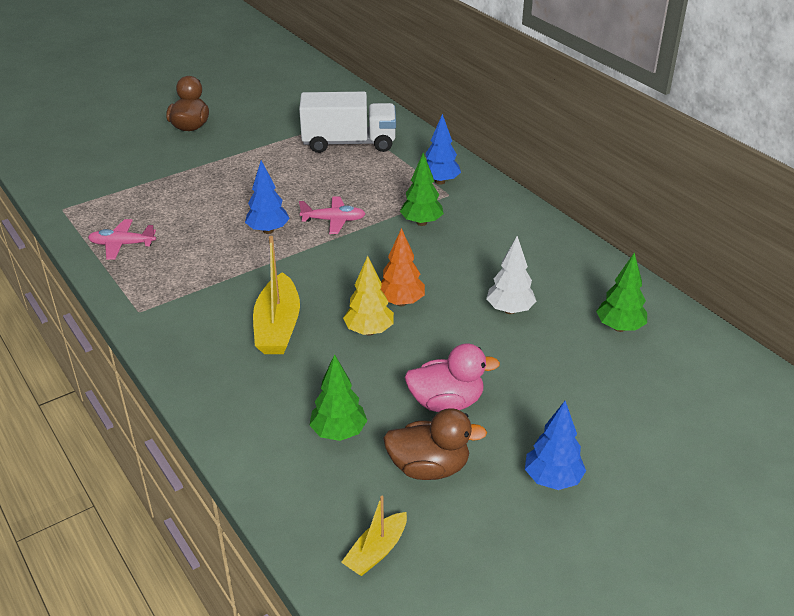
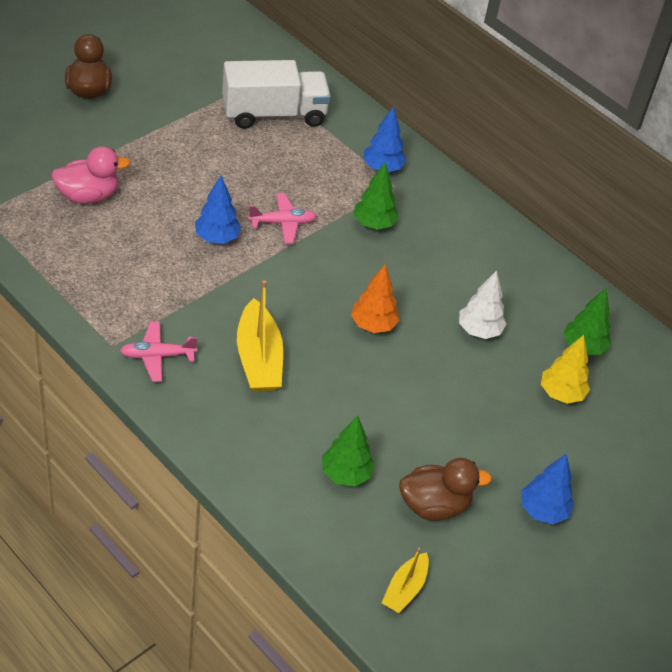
camera: 15 degrees left, 10 degrees up
(122, 245) = (66, 260): pink plane -> pink plane (157, 356)
(369, 331) = (349, 360): yellow tree -> yellow tree (561, 394)
(446, 402) = (437, 437): pink duck -> pink duck (88, 195)

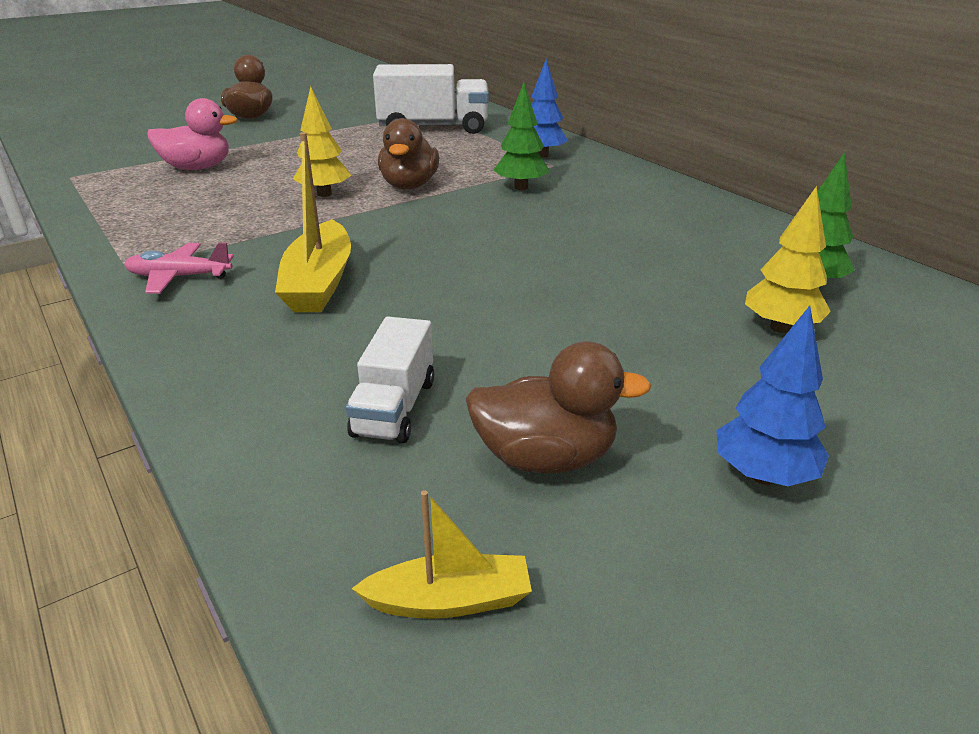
camera: 15 degrees right, 15 degrees down
(217, 238) = (324, 194): blue tree -> yellow tree
(282, 223) = (409, 186): pink plane -> brown duck
(346, 474) = (394, 408): green tree -> white truck
(373, 325) = (495, 258): orange tree -> none
(405, 589) = (449, 600): yellow boat -> yellow boat turned 135 degrees counterclockwise
(479, 331) = (648, 266): white tree -> none

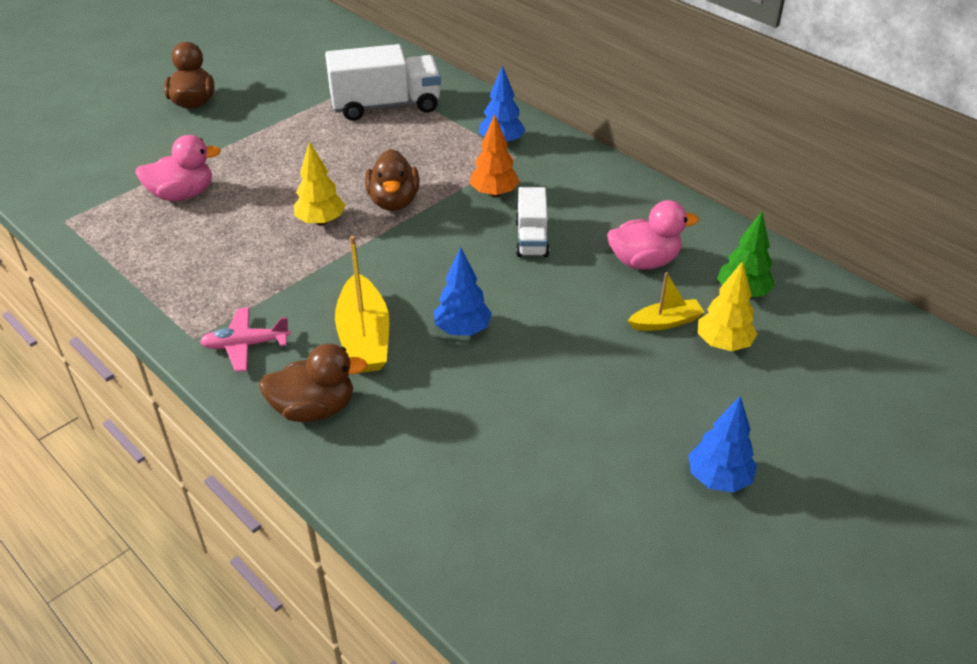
camera: 10 degrees left, 10 degrees up
(394, 408) = (469, 456): white truck -> white truck (531, 238)
(440, 286) = (462, 330): none -> blue tree
(449, 600) = (549, 593): yellow boat -> yellow boat (665, 322)
(521, 187) = (494, 193): green tree -> orange tree
(545, 457) = (581, 484): brown duck -> brown duck (314, 408)
(683, 248) = (644, 261): none -> pink duck

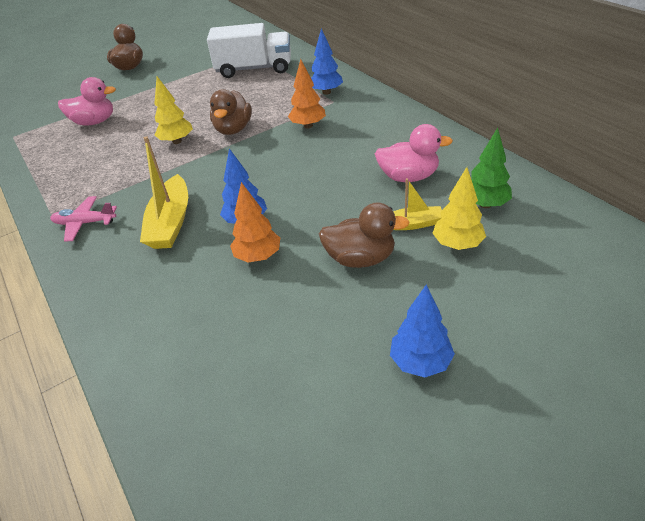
camera: 15 degrees right, 0 degrees up
(314, 408) = (110, 273): brown duck -> brown duck (360, 258)
(495, 374) = (258, 257): none -> orange tree
(531, 238) = (325, 157): white truck -> none

